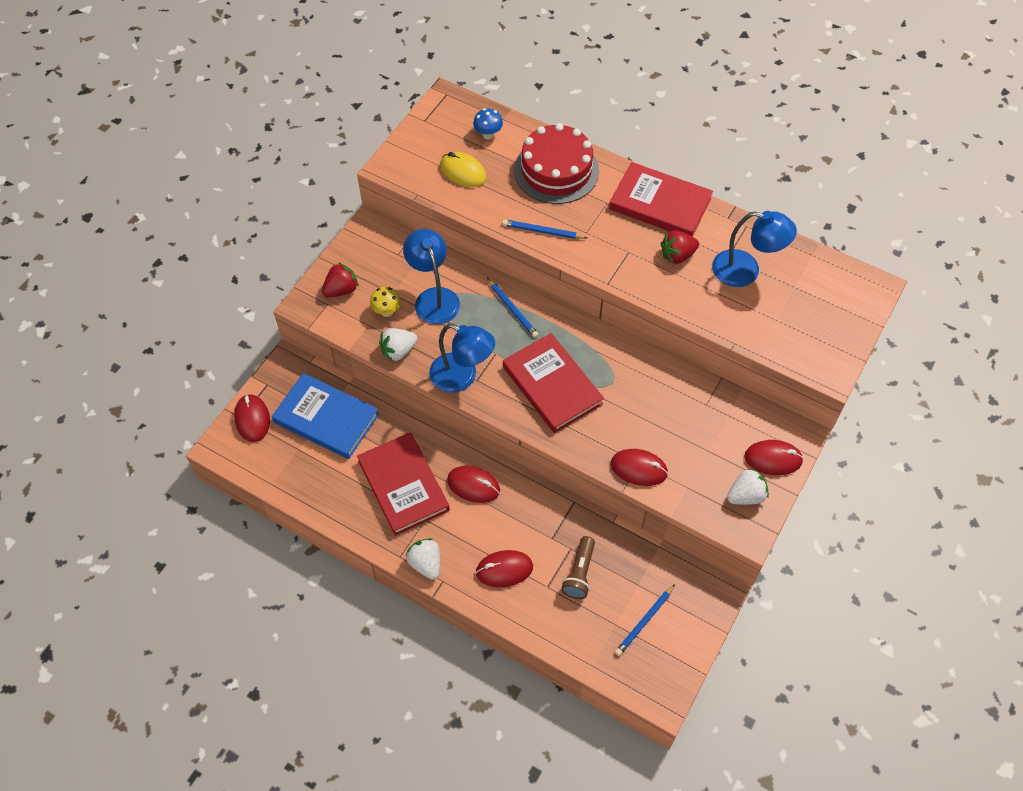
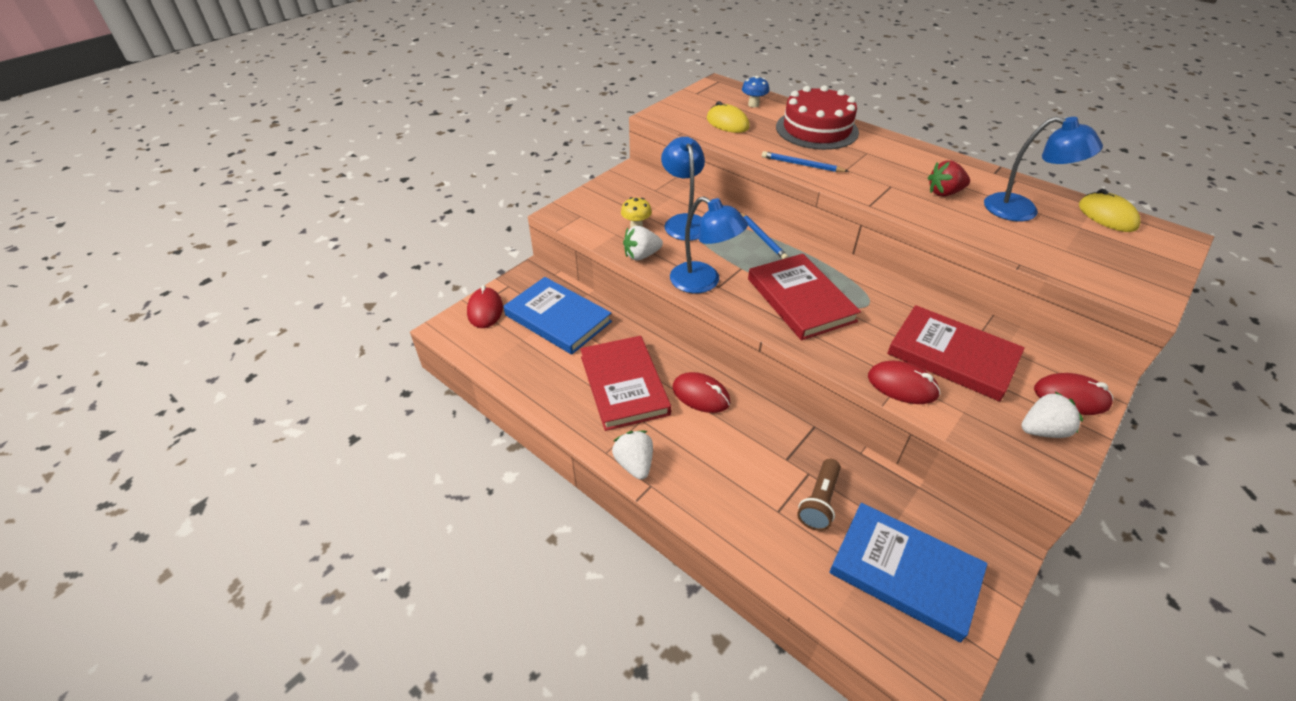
camera: 10 degrees right, 15 degrees down
(341, 290) = (596, 208): red strawberry -> none
(504, 569) = (726, 484): red mouse -> none
(644, 621) = (905, 572): blue pencil -> blue book
(660, 204) = (921, 158): red book -> red book (952, 356)
(820, 268) = (1107, 216): none -> yellow mouse

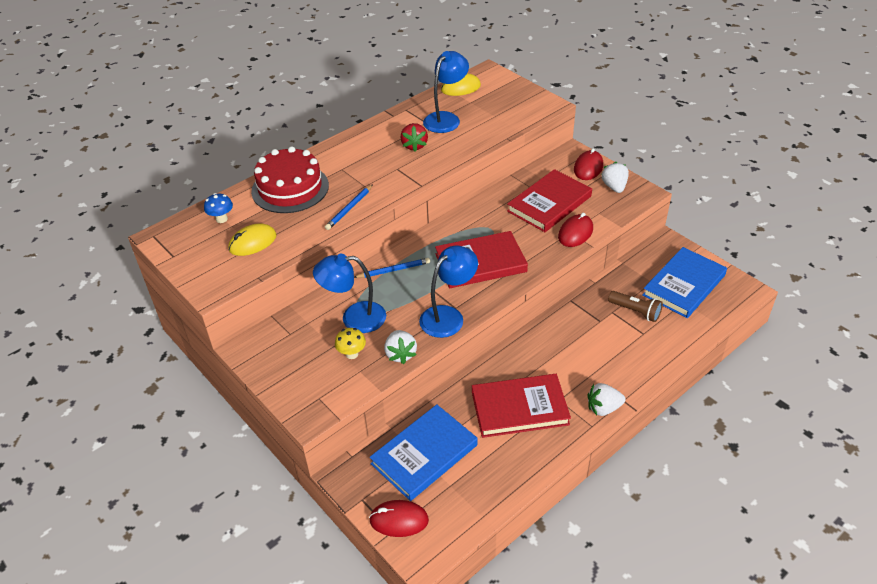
camera: 80 degrees left, 0 degrees up
(701, 395) = (535, 359): red mouse -> none

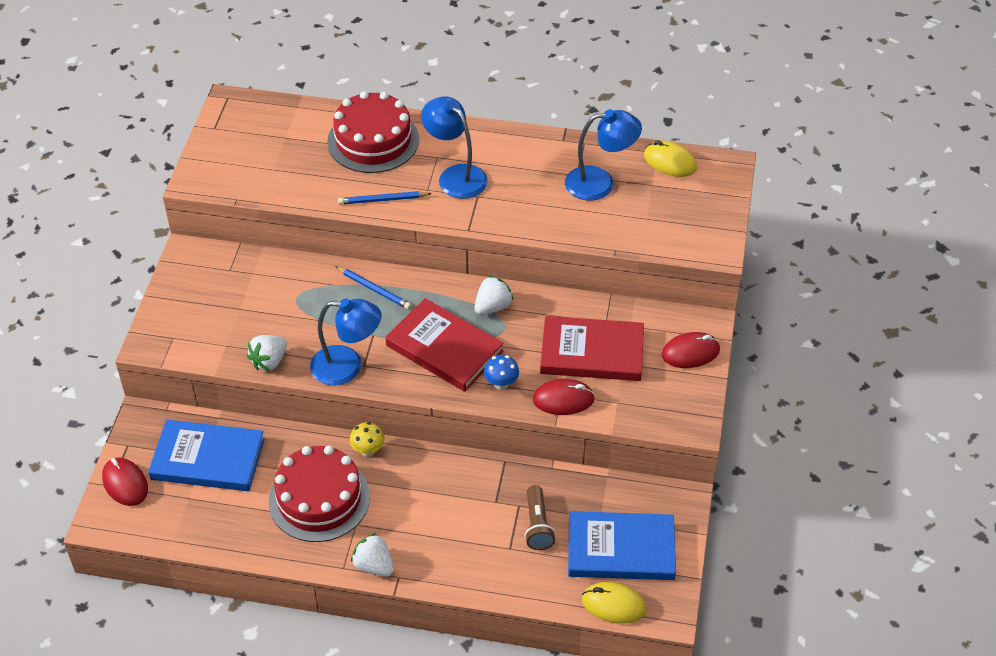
camera: 50 degrees right, 5 degrees up
(221, 219) = (288, 125): blue mushroom -> blue mushroom (501, 384)
(252, 242) = (276, 166): yellow mouse -> yellow mouse (613, 605)
(352, 354) = (241, 327): yellow mushroom -> yellow mushroom (368, 451)
(354, 318) = (286, 301): blue lamp -> blue lamp (455, 176)
(414, 146) = (527, 187): red strawberry -> none
(519, 408) = (319, 499): red book -> red cake
(614, 187) = (678, 393): white strawberry -> white strawberry (492, 307)

